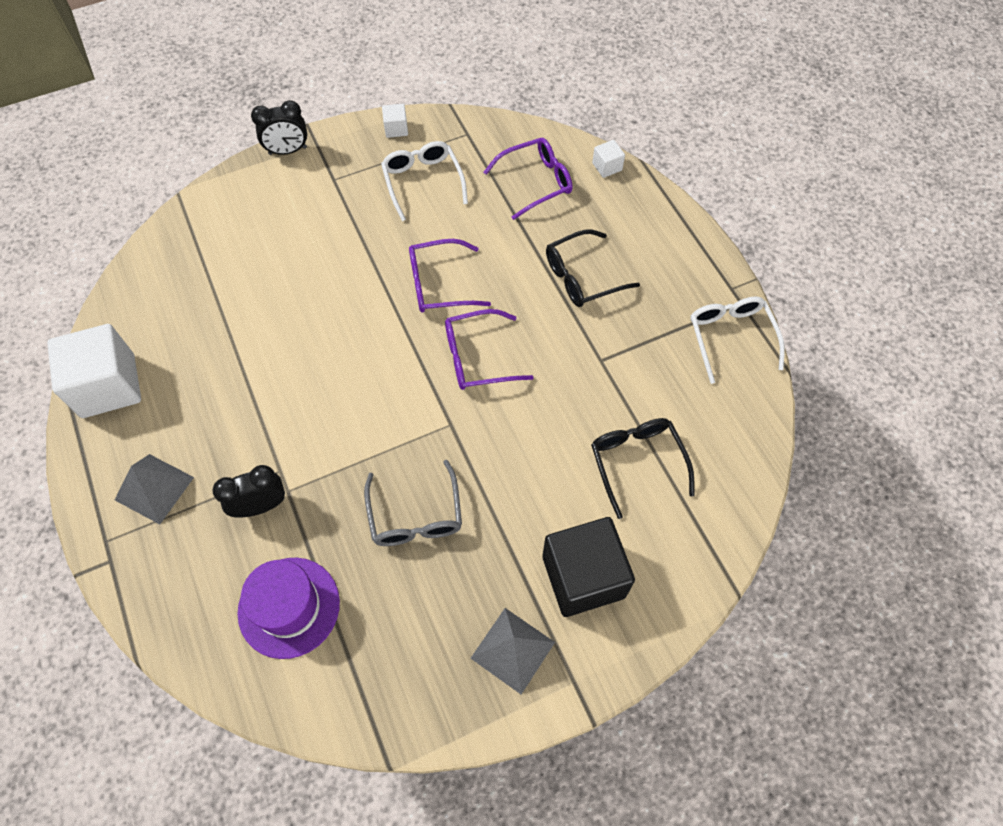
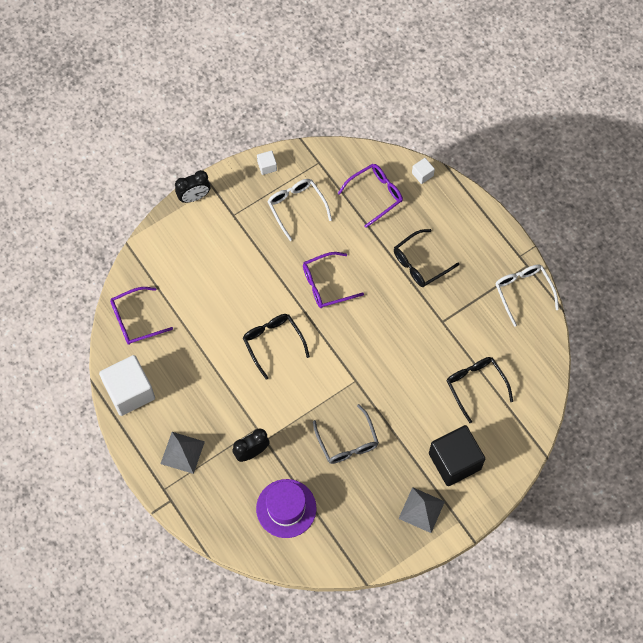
camera: 10 degrees left, 5 degrees up
(340, 351) = (273, 343): none -> black glasses
(478, 357) = (363, 332): purple glasses -> purple glasses (135, 320)

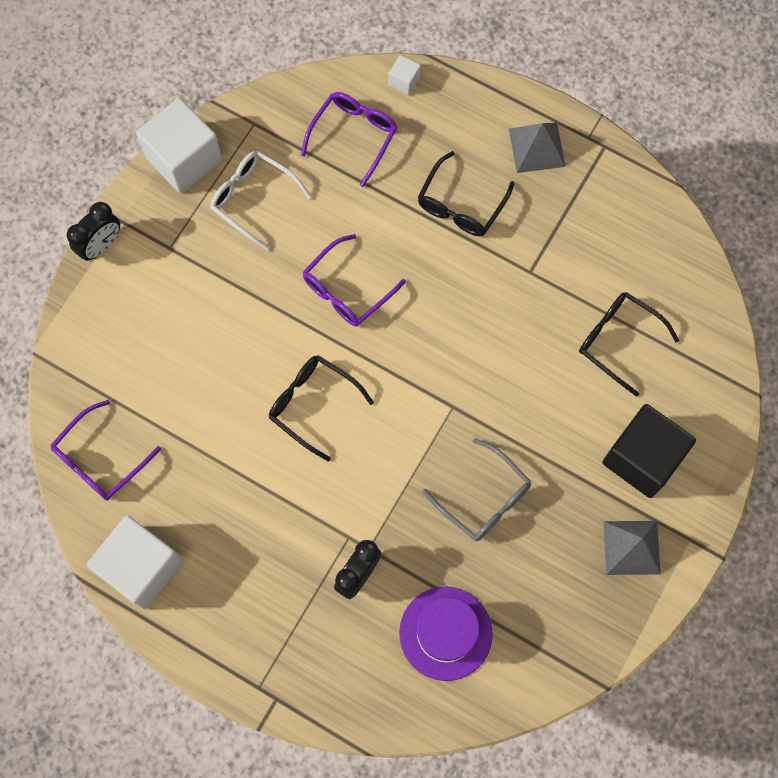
camera: 25 degrees left, 5 degrees up
(182, 452) = (260, 621): grey pyramid -> grey pyramid (536, 147)
(267, 166) = (184, 159): white cube -> white cube, size x2.30
(523, 292) = (617, 184): white glasses -> none

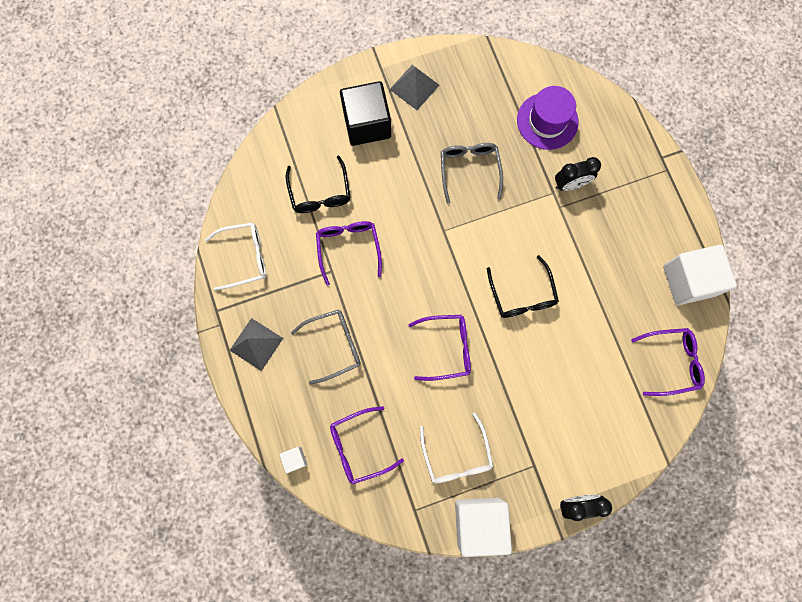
camera: 140 degrees left, 5 degrees up
(461, 204) = (333, 345): black glasses -> grey glasses
(534, 308) = (348, 248): none -> purple glasses
(629, 215) = (244, 257): none -> white glasses

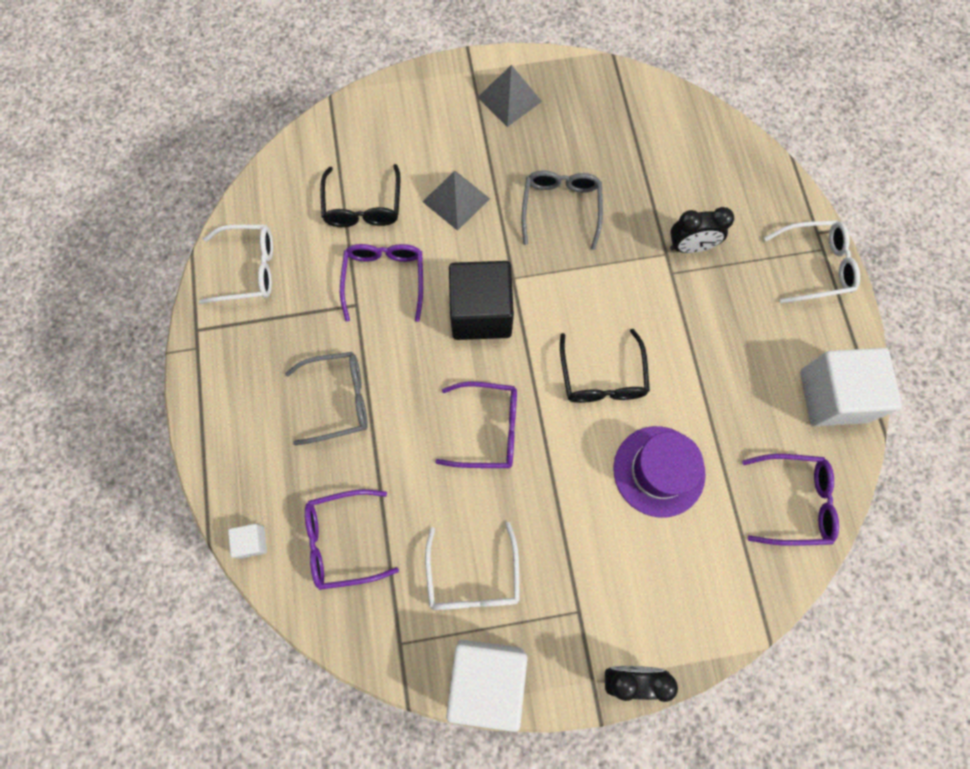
camera: 10 degrees right, 5 degrees down
(256, 344) = (237, 380): grey pyramid -> grey pyramid (456, 200)
(367, 124) = (440, 133): black cube -> black cube (481, 312)
(547, 121) = (672, 165): purple hat -> purple hat (659, 471)
(663, 184) = (815, 266): none -> white glasses

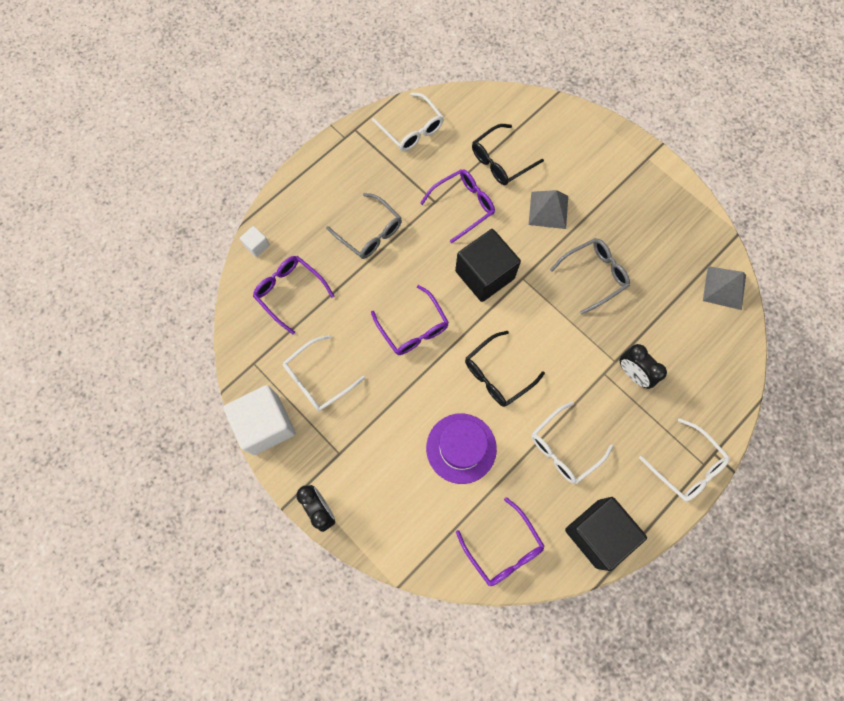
camera: 55 degrees right, 0 degrees up
(509, 99) = (646, 193): grey pyramid -> grey pyramid (724, 288)
(725, 366) = (564, 448): none -> white glasses
(833, 396) = (598, 533): white cube -> black cube

